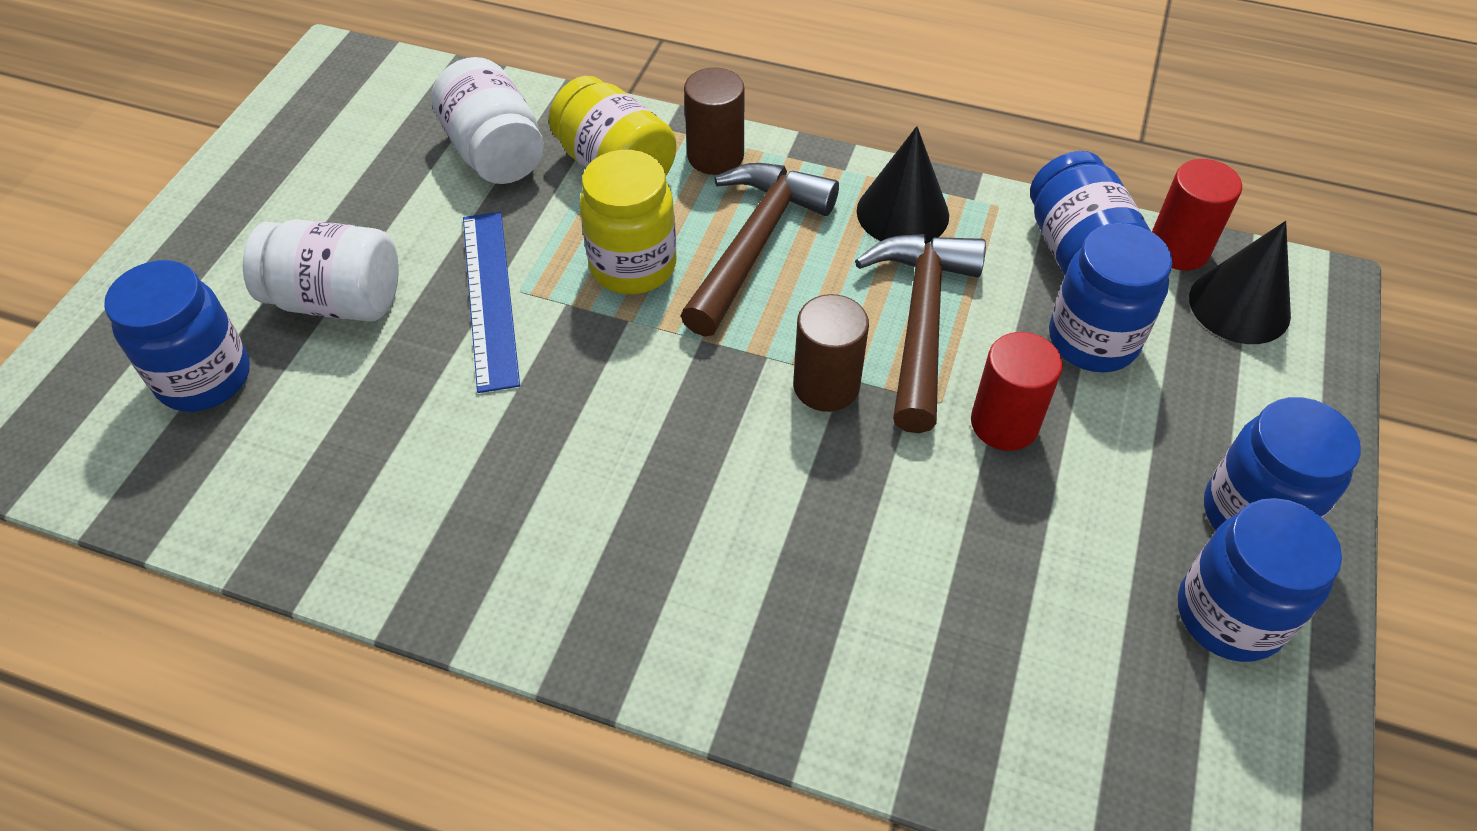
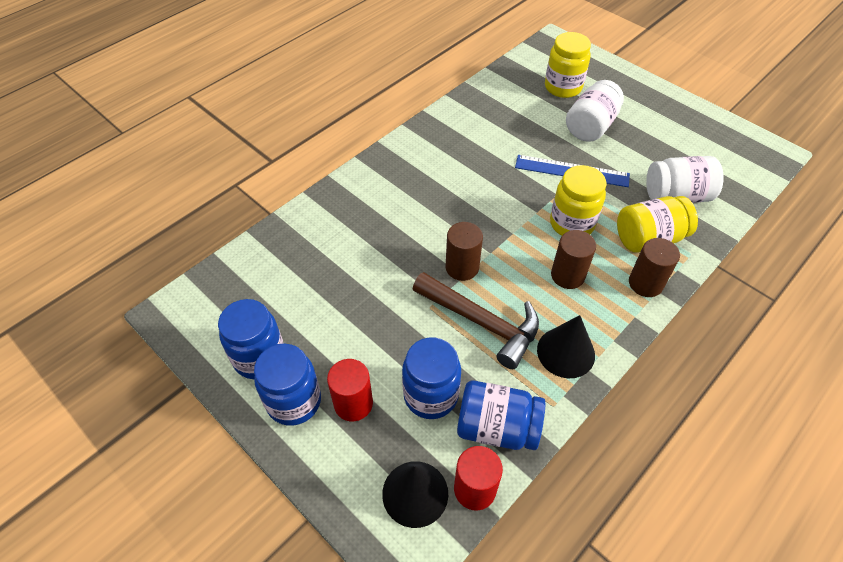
camera: 115 degrees right, 0 degrees up
(204, 378) = (563, 87): blue jar -> yellow jar
(755, 244) = (567, 275): brown hammer -> brown cylinder
(1004, 423) = (403, 326): red cylinder -> red cylinder (353, 403)

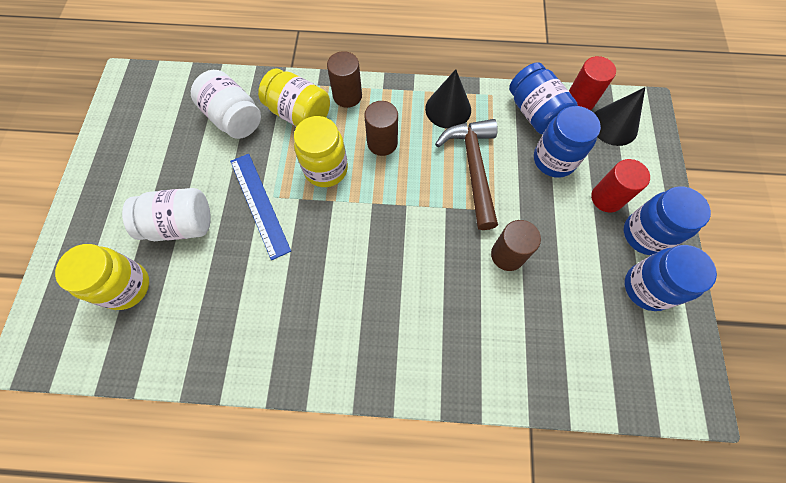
camera: 130 degrees left, 15 degrees up
(462, 267) = (439, 214): brown cylinder -> brown cylinder (507, 255)

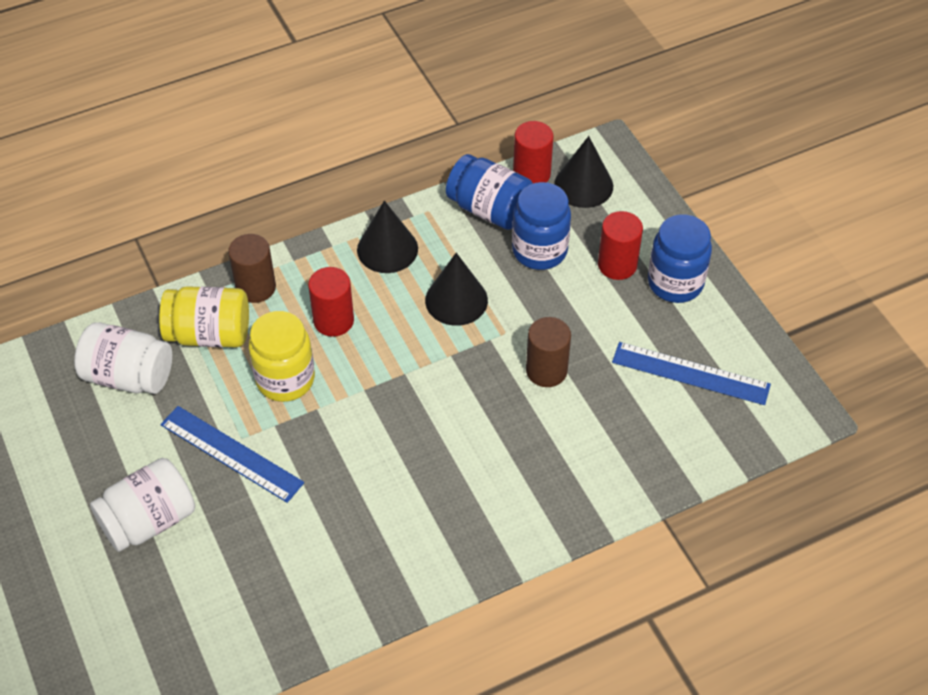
camera: 30 degrees left, 15 degrees down
(126, 286) = (131, 614): yellow jar -> none
(382, 143) = (333, 320): brown cylinder -> red cylinder
(473, 168) = (456, 300): brown hammer -> black cone
(618, 316) = (690, 373): none -> blue ruler
(647, 287) = (704, 333): blue jar -> none

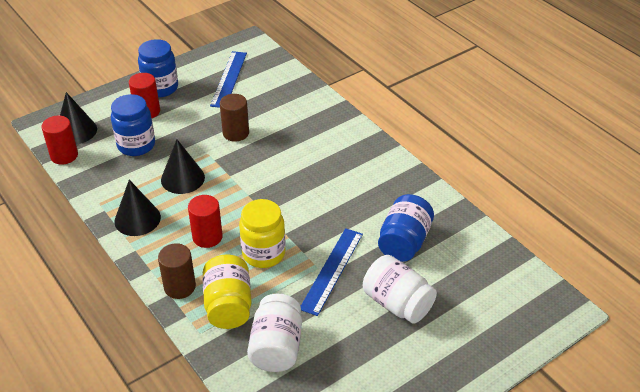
camera: 100 degrees left, 10 degrees down
(489, 209) = (98, 172): blue jar -> blue jar (404, 242)

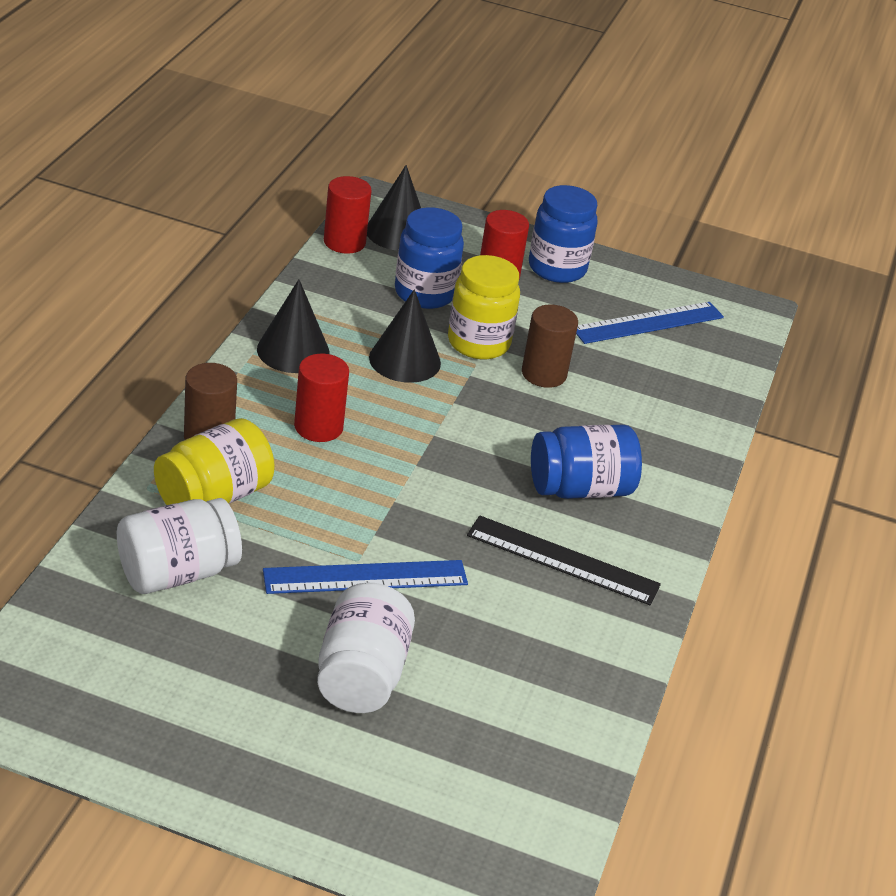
camera: 50 degrees right, 5 degrees down
(263, 253) = (336, 494): yellow jar -> yellow jar (478, 343)
(368, 192) = (563, 560): none -> black ruler
(404, 242) = (494, 639): blue jar -> blue jar (580, 489)

